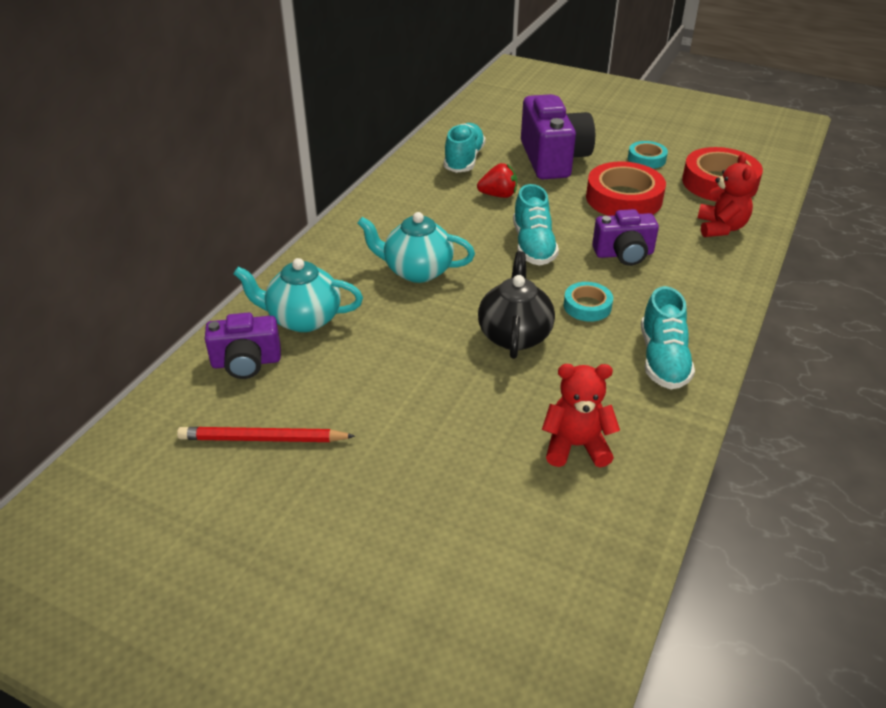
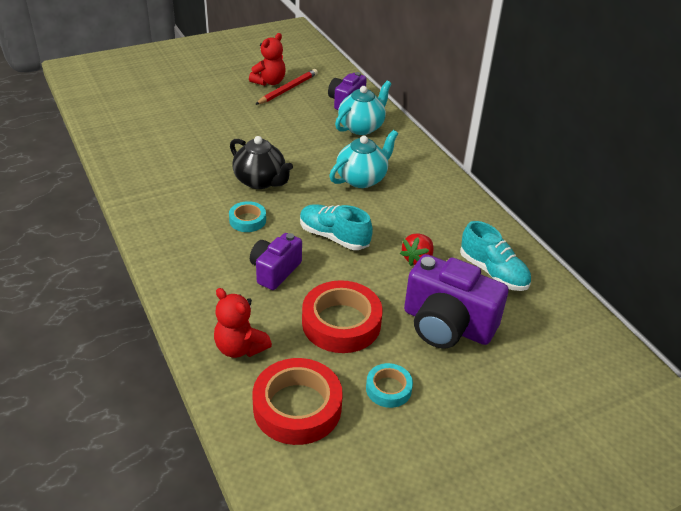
camera: 125 degrees right, 0 degrees up
(576, 446) = (165, 156): red teddy bear -> red teddy bear (269, 82)
(663, 359) = (170, 217): turquoise shoe -> none

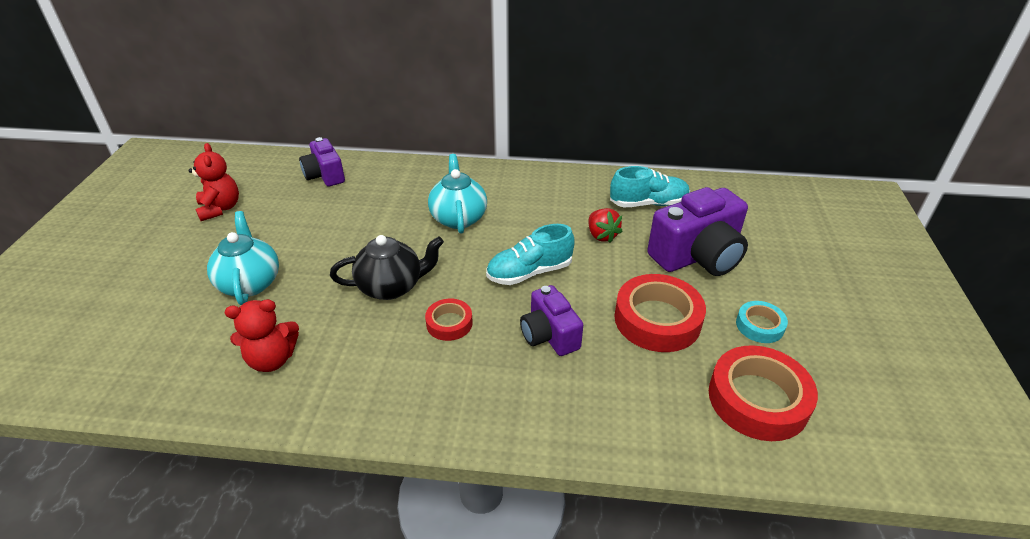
camera: 55 degrees left, 0 degrees up
(240, 348) = (651, 411): red teddy bear -> red teddy bear (272, 359)
(247, 220) = (449, 323): turquoise tape -> red tape
(288, 89) = (252, 202): red pencil -> none
(361, 127) = (378, 184): turquoise teapot -> turquoise teapot (250, 283)

